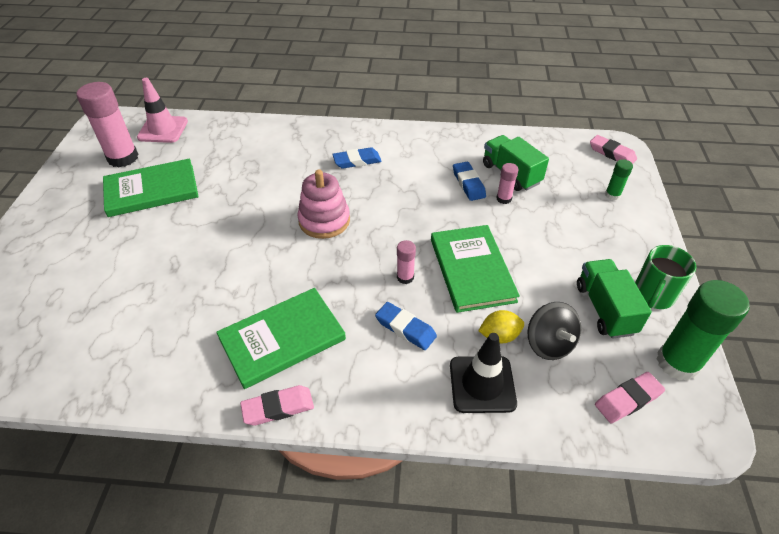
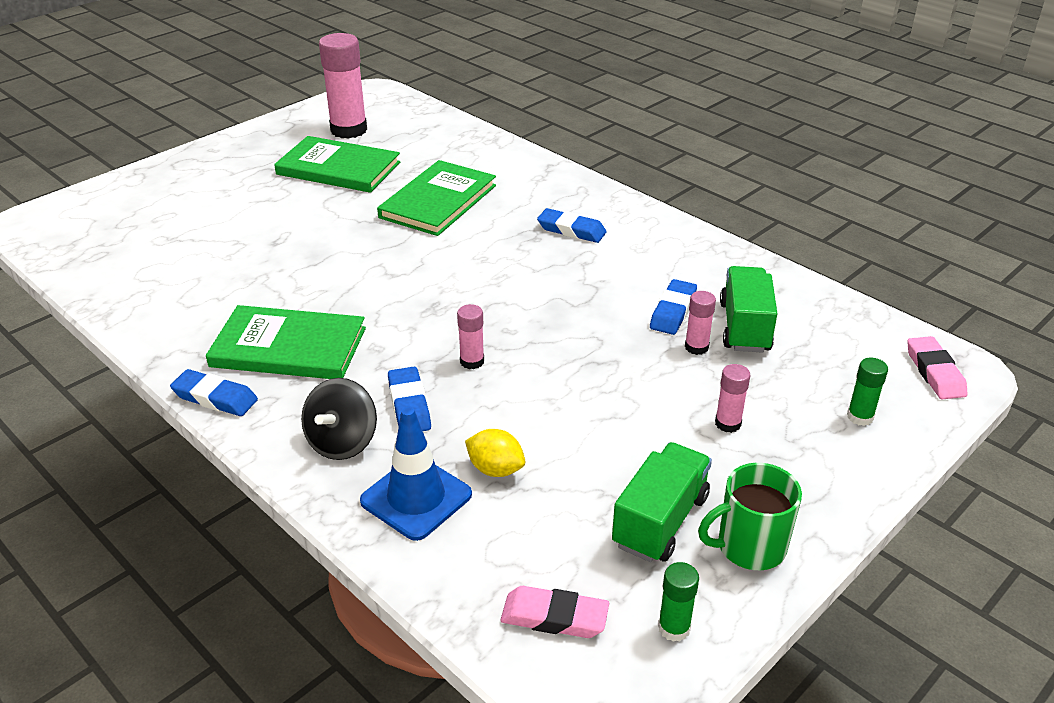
camera: 40 degrees right, 10 degrees down
(163, 129) = (414, 119): pink traffic cone -> none
(278, 408) = (215, 398): pink eraser -> blue eraser
(324, 221) = (460, 269): pink stacking toy -> none
(472, 270) = (554, 394): green book -> green book (438, 201)
(482, 384) = (416, 498): black traffic cone -> blue traffic cone
(549, 344) = (540, 510): black spinning top -> black spinning top (342, 442)
(567, 234) = (728, 423): none -> pink glue stick
(677, 363) = (674, 628): green glue stick -> green glue stick, size x0.48

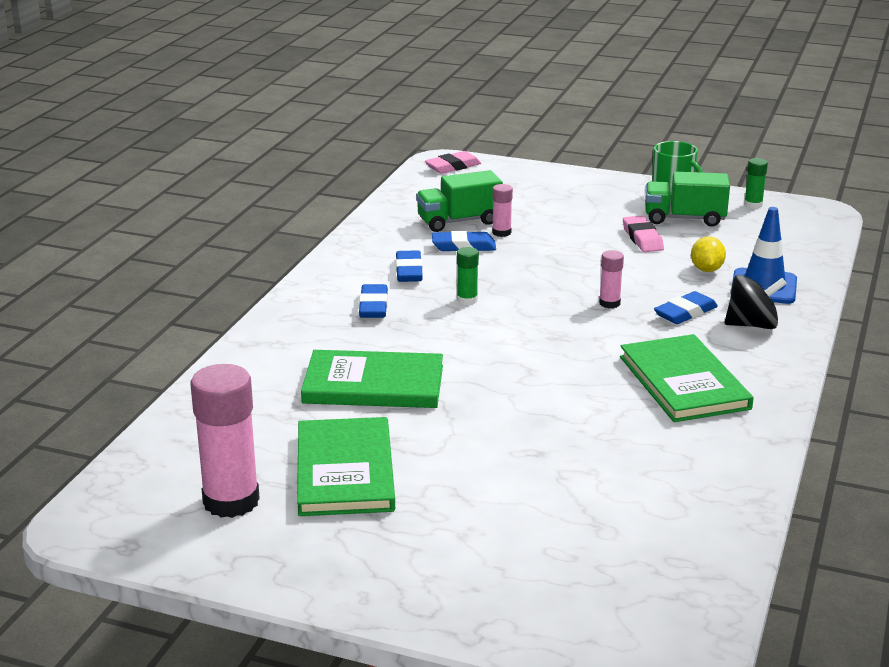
camera: 115 degrees left, 10 degrees down
(215, 398) = (779, 391): blue eraser -> blue eraser (409, 271)
(554, 617) = (788, 231): pink eraser -> pink eraser (642, 238)
(728, 423) = (574, 213): pink glue stick -> none
(860, 417) = (524, 181): green glue stick -> green glue stick (467, 300)

